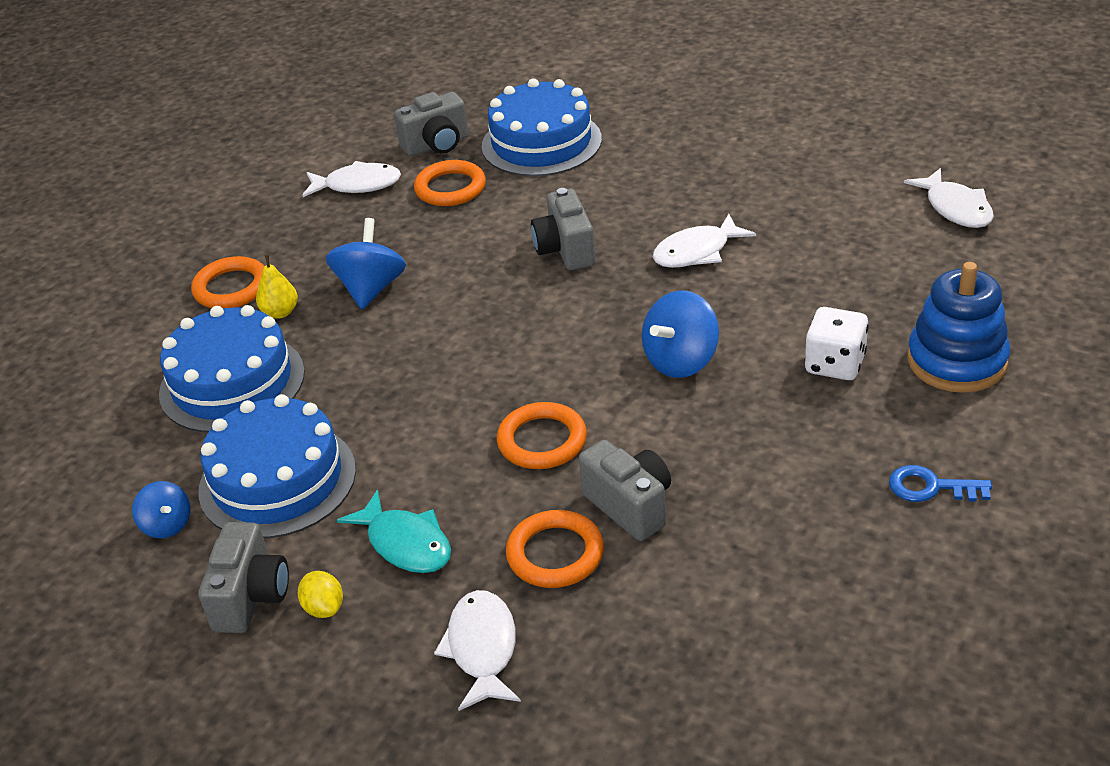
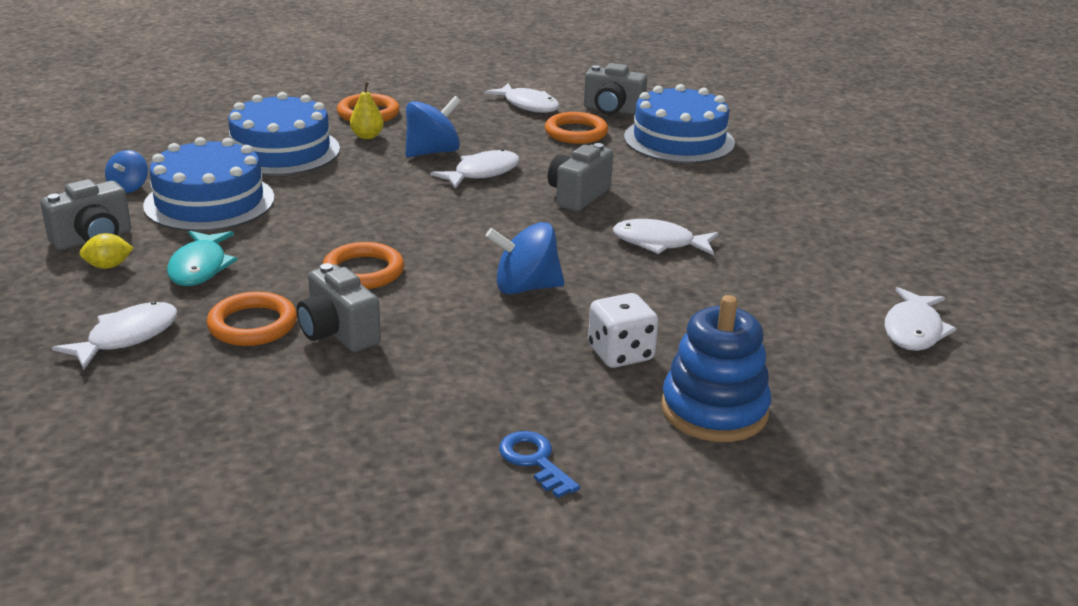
camera: 40 degrees right, 10 degrees down
(324, 608) = (108, 266): yellow lemon -> yellow lemon turned 60 degrees clockwise
(452, 280) = (482, 173): none -> white fish
(630, 506) = (338, 333): grey camera -> grey camera turned 135 degrees clockwise

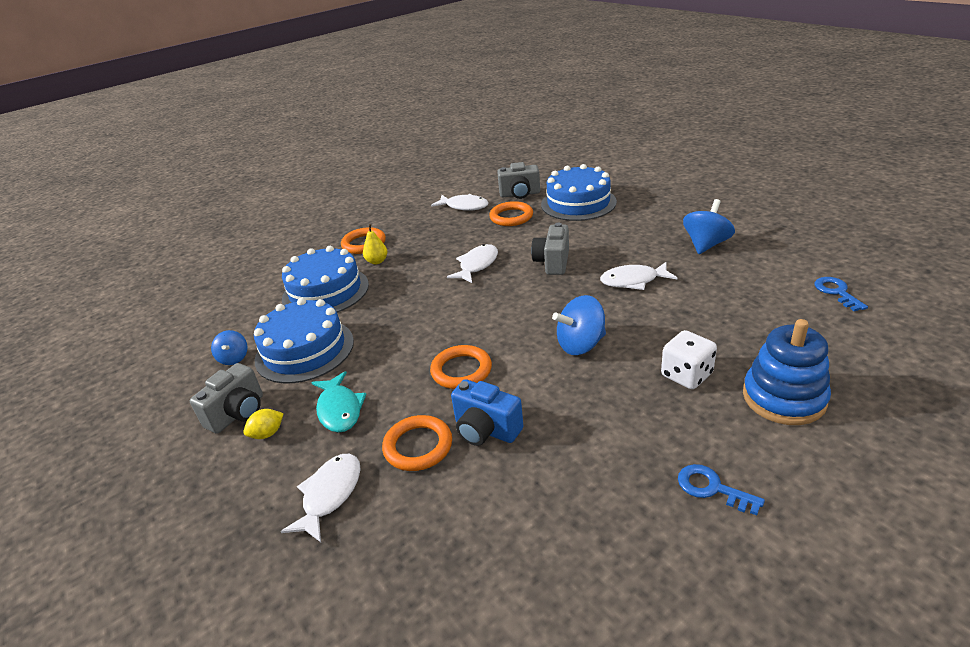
camera: 15 degrees left, 5 degrees up
(338, 333) = (486, 430): grey camera -> blue camera
(432, 152) = (431, 260): blue spinning top -> blue spinning top (706, 245)
(913, 330) = (836, 292): white fish -> blue key

